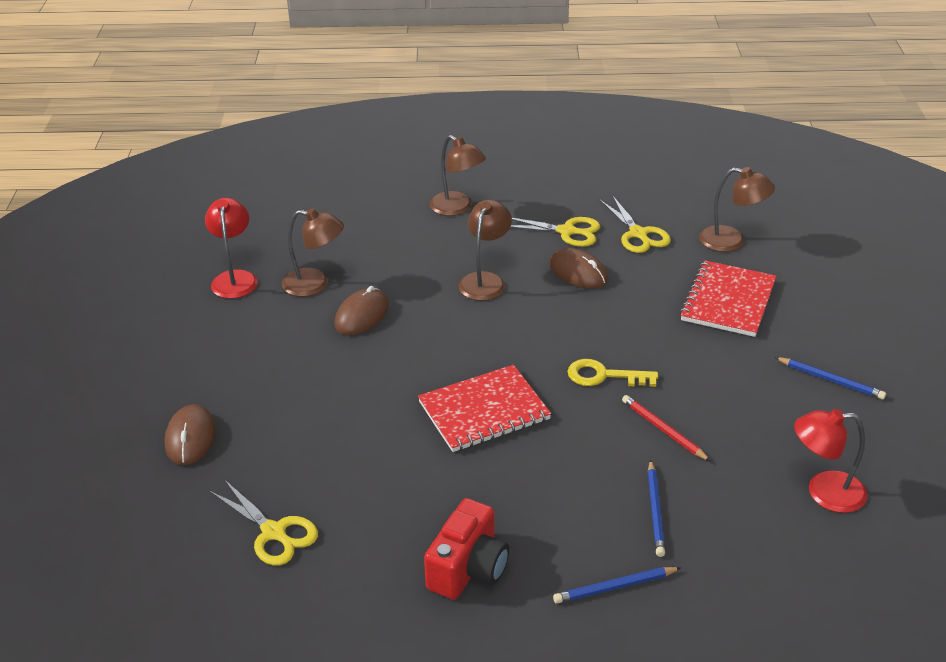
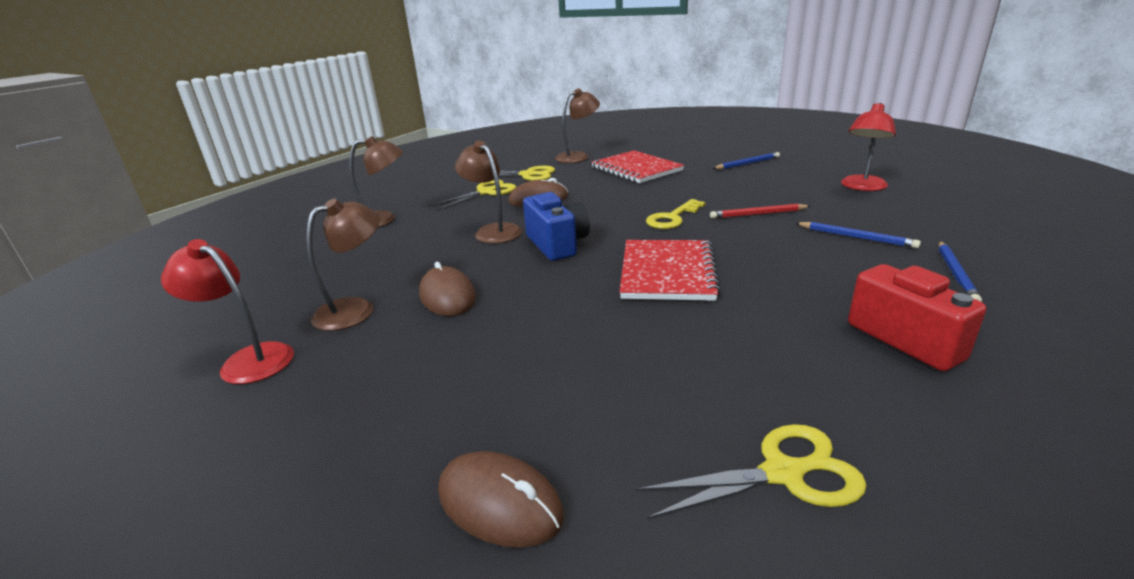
camera: 55 degrees left, 10 degrees down
(488, 329) = (557, 244): none -> blue camera

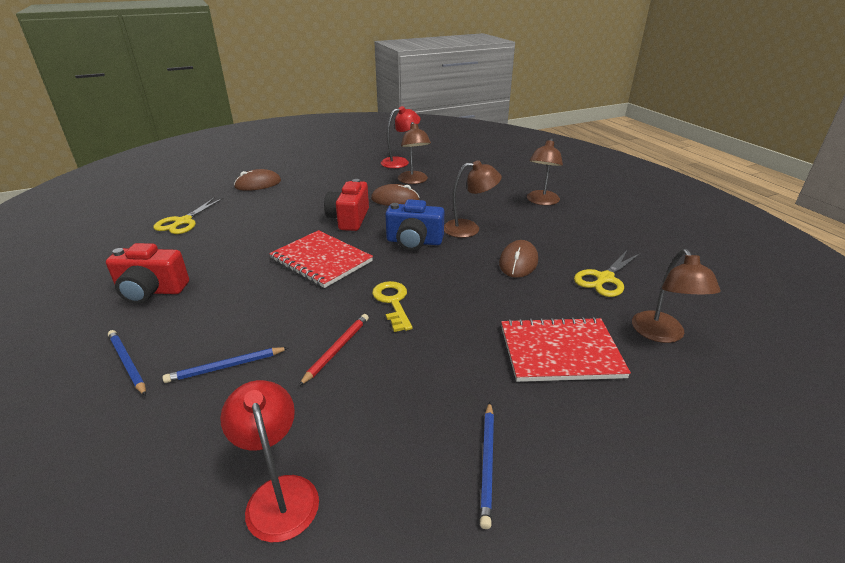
camera: 120 degrees right, 5 degrees up
(486, 192) = (566, 246): yellow scissors -> none
(548, 301) = (349, 219): none -> red camera

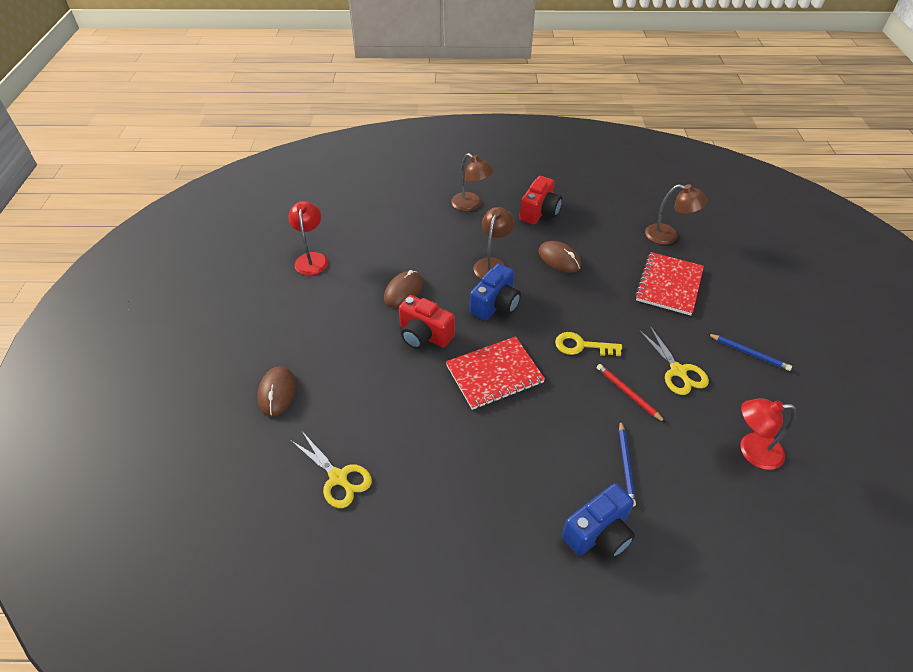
camera: 65 degrees left, 15 degrees up
(128, 363) = (598, 533): blue pencil -> blue camera
(151, 291) = (486, 514): red camera -> red camera (539, 212)
(414, 181) = (370, 265): brown lamp -> none
(604, 279) = (601, 229): yellow scissors -> yellow scissors (678, 371)

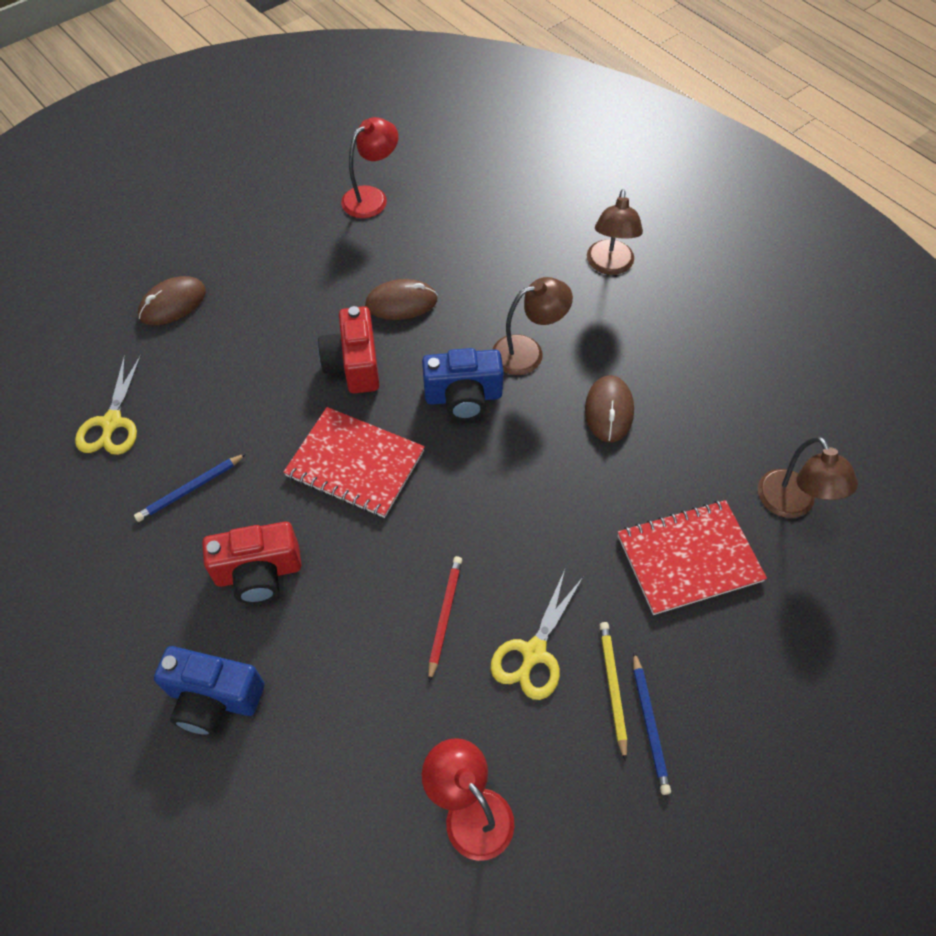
camera: 50 degrees right, 10 degrees up
(539, 212) = (675, 338): red camera -> red camera (258, 573)
(581, 346) = (478, 523): yellow key -> none
(625, 464) = (331, 673): blue pencil -> blue pencil (190, 489)
(719, 354) = (613, 687): none -> yellow pencil

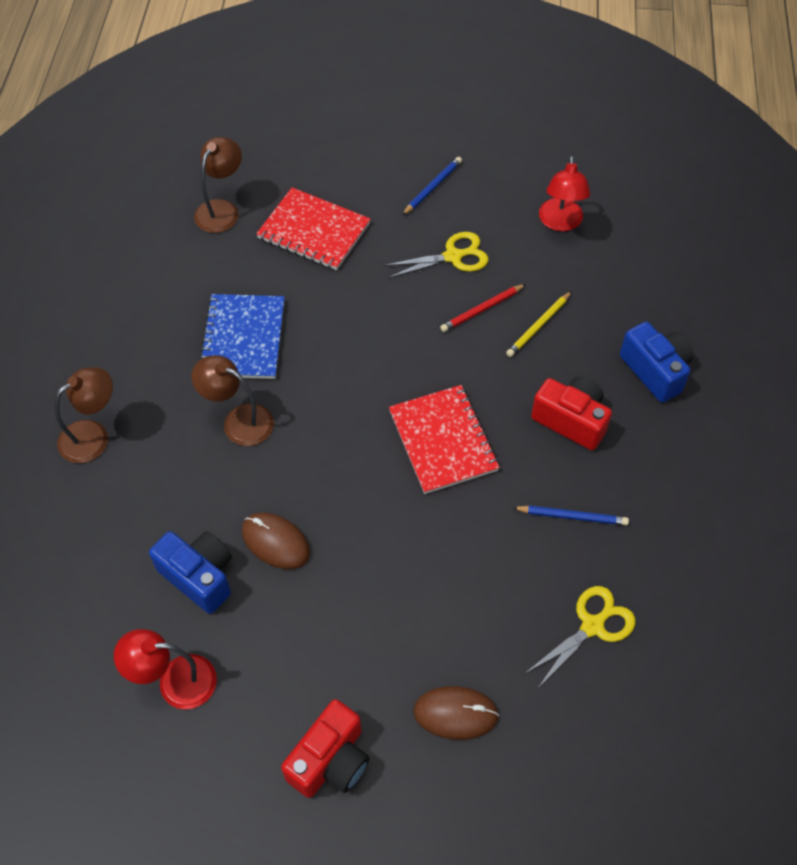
camera: 135 degrees left, 0 degrees up
(354, 365) = (368, 518): red camera -> red camera (330, 760)
(463, 397) = (321, 426): blue camera -> blue camera (199, 576)
(609, 410) = (243, 338): brown mouse -> blue notebook
(613, 687) = (431, 213): yellow pencil -> yellow pencil (538, 326)

